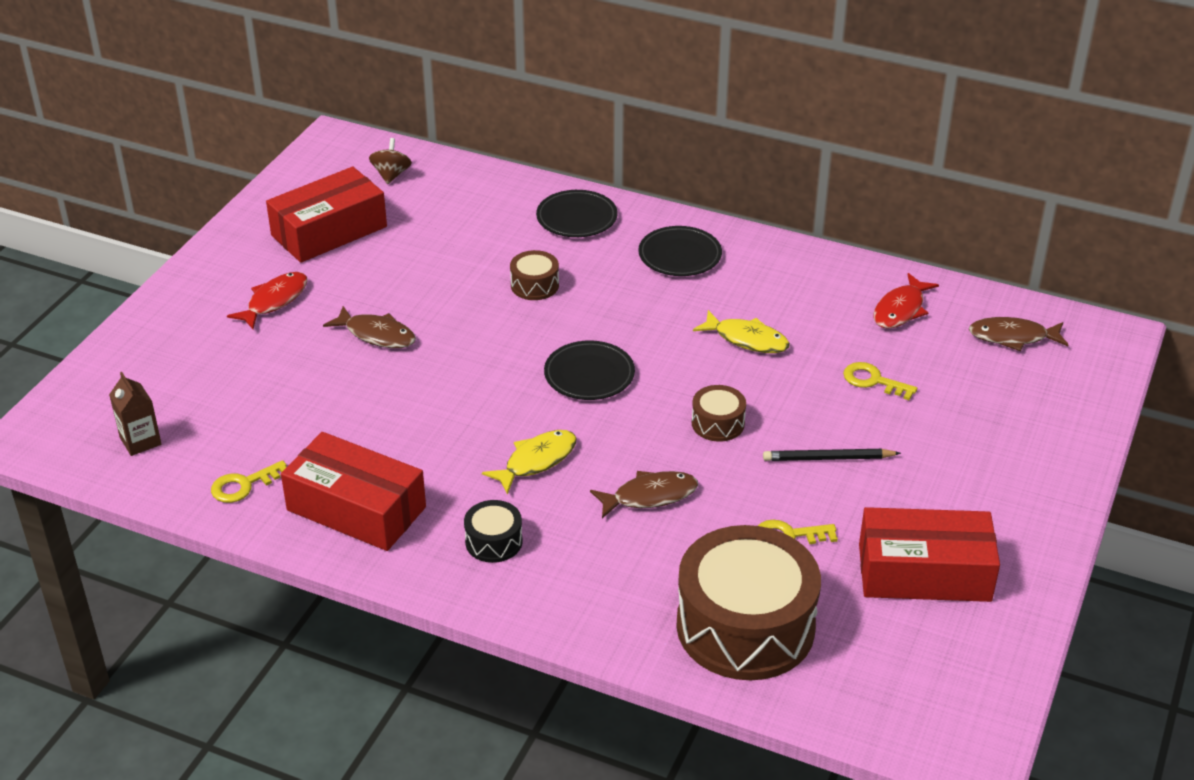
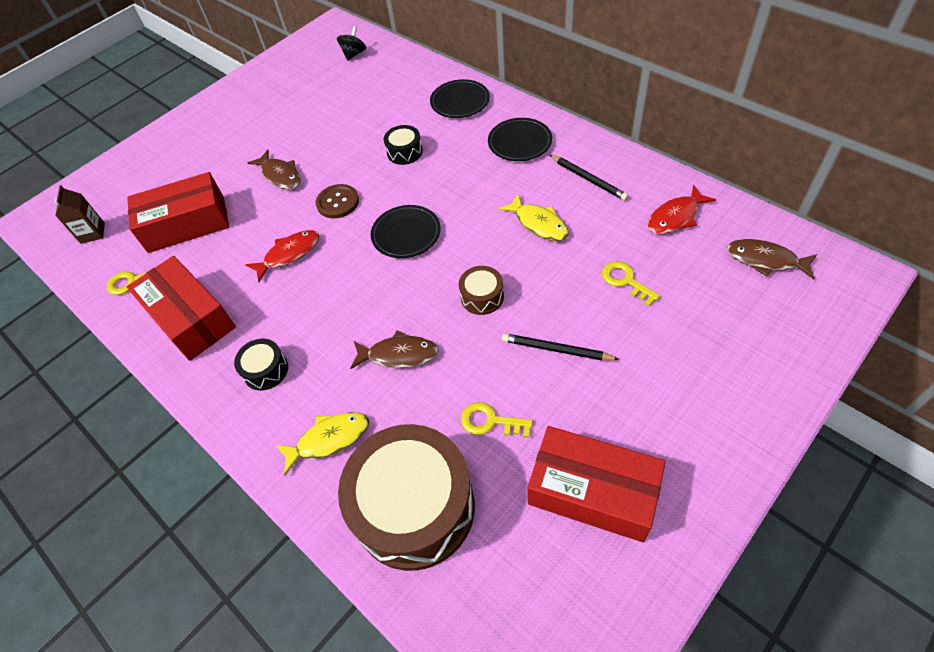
camera: 25 degrees right, 15 degrees up
(274, 301) = (231, 139): red fish -> red fish (289, 254)
(329, 231) = (293, 91): red box -> red box (186, 224)
(391, 175) = (354, 54): brown spinning top -> black spinning top
(477, 354) = (337, 202): none -> brown button
(534, 285) = (404, 152): brown drum -> black drum
(536, 461) = (332, 303): yellow fish -> yellow fish (329, 439)
(783, 284) = (588, 179): none -> black pencil

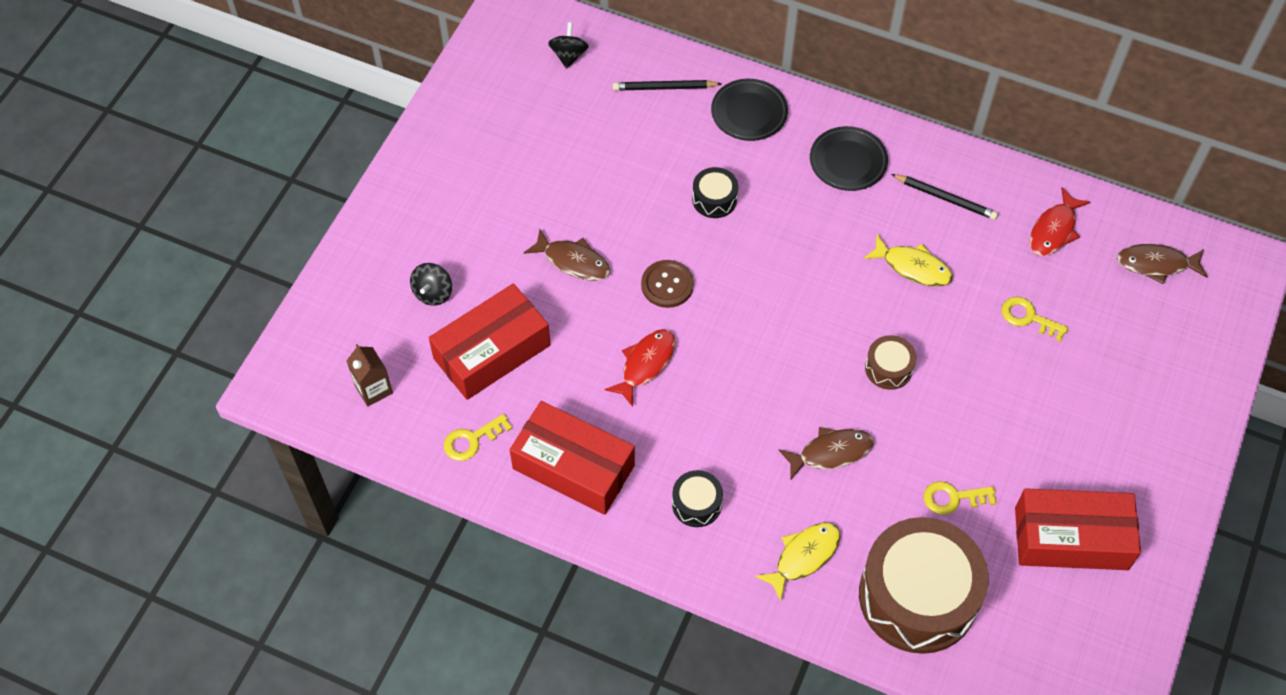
camera: 25 degrees left, 5 degrees up
(174, 179) = (433, 293): none -> black spinning top
(406, 234) = (770, 310): black plate -> none
(556, 349) = (987, 409): black pencil -> black pencil (664, 87)

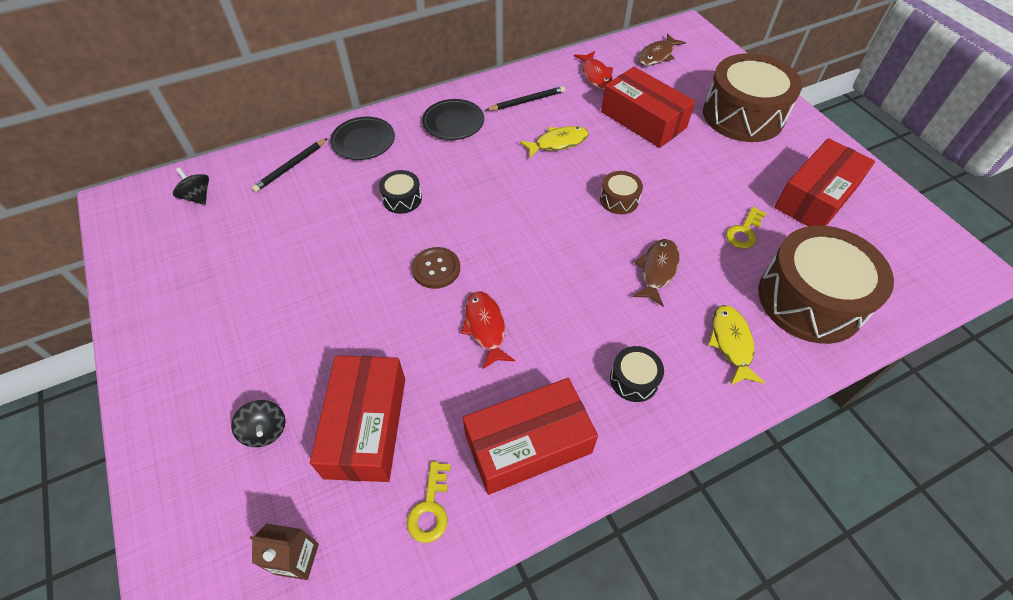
camera: 50 degrees left, 5 degrees down
(573, 261) = (353, 311): brown fish -> none
(1028, 318) = (643, 119): yellow key -> red box
(1138, 405) = (743, 115): none -> brown drum

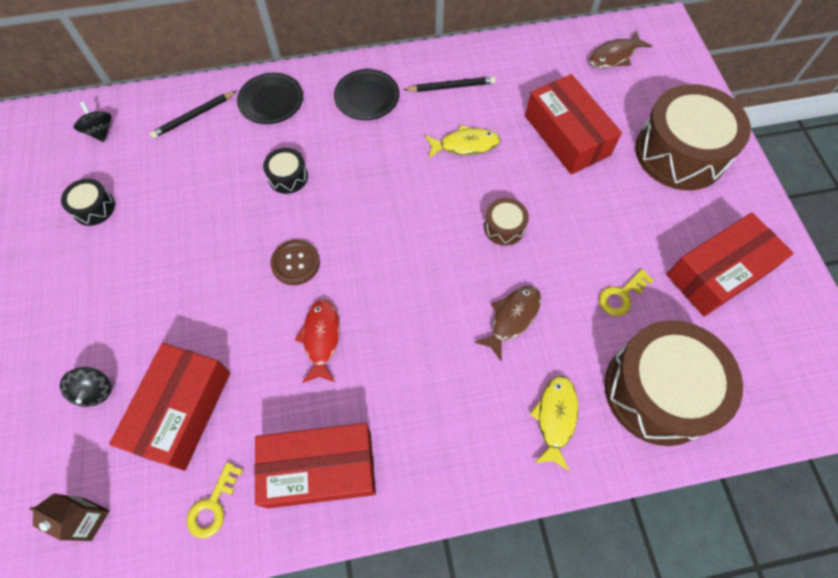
camera: 15 degrees right, 10 degrees up
(596, 75) = (536, 69): red fish -> none
(634, 379) = (443, 431): black drum -> black drum (94, 208)

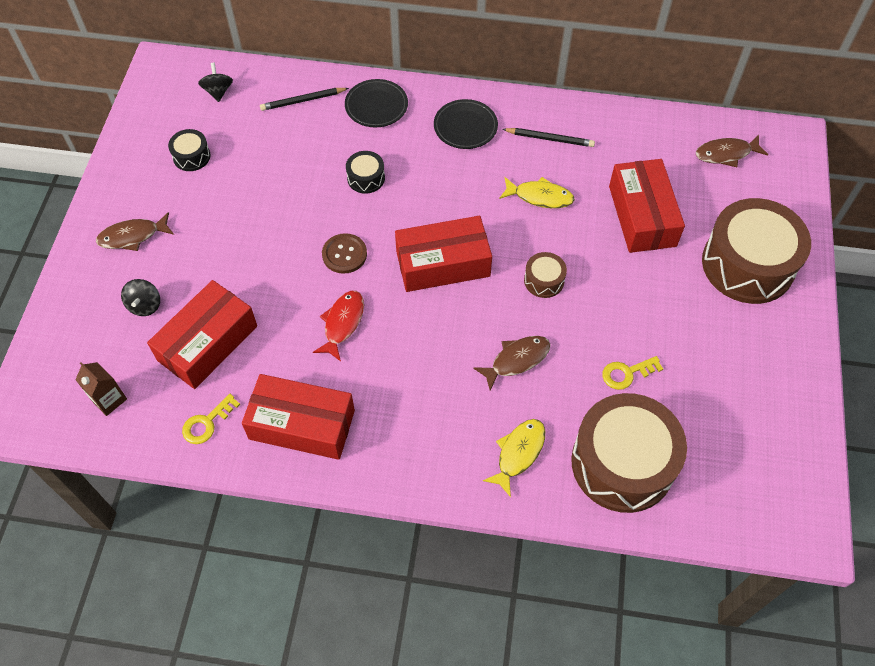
camera: 20 degrees right, 5 degrees down
(55, 316) = (133, 236): none -> brown fish
(718, 273) = (730, 383): red box -> red box (443, 263)

